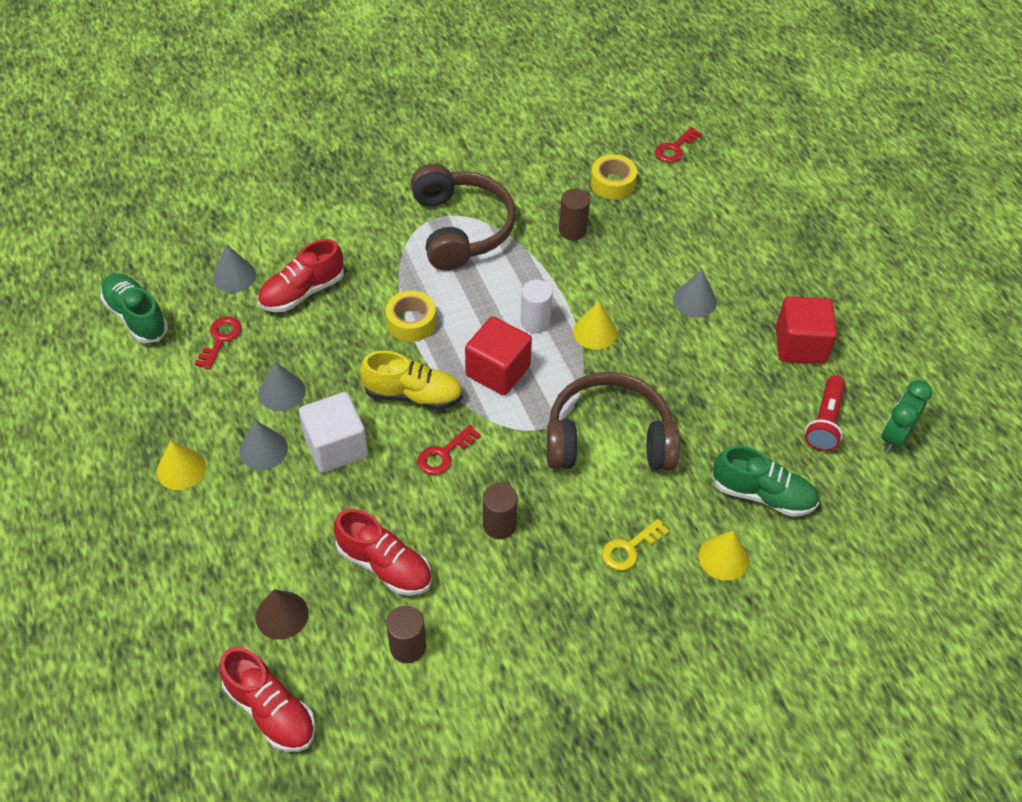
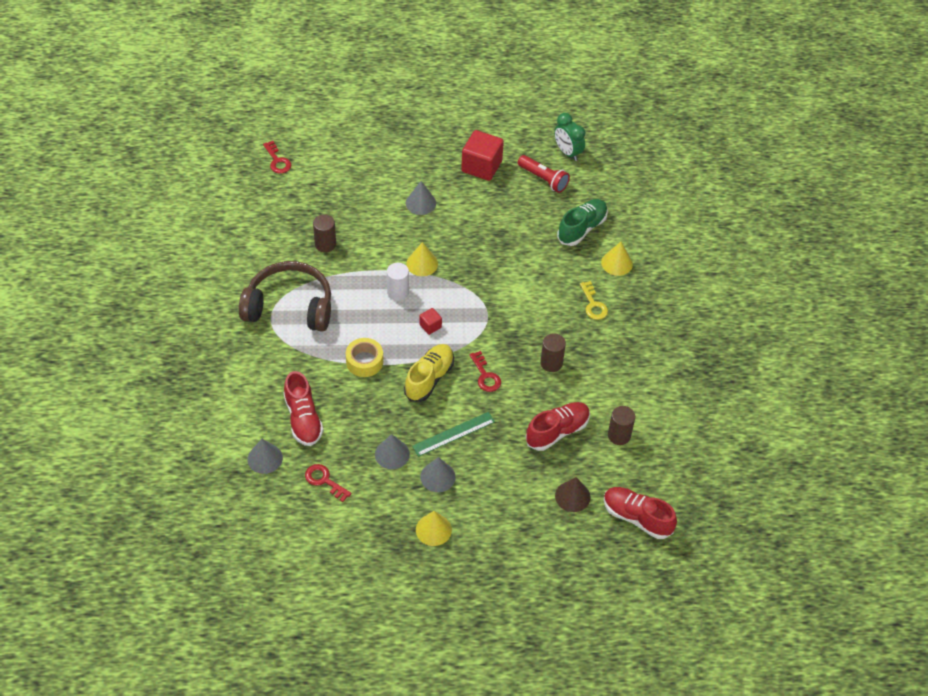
camera: 70 degrees left, 0 degrees up
(136, 317) = (275, 531): green shoe -> none
(271, 710) = (637, 517): red shoe -> red shoe turned 120 degrees counterclockwise
(336, 446) = (453, 434): white cube -> green ruler
(498, 371) = (430, 326): red cube -> red cube, size x0.48
(608, 439) = (510, 286): brown headphones -> none
(612, 183) = (292, 207): yellow tape -> none

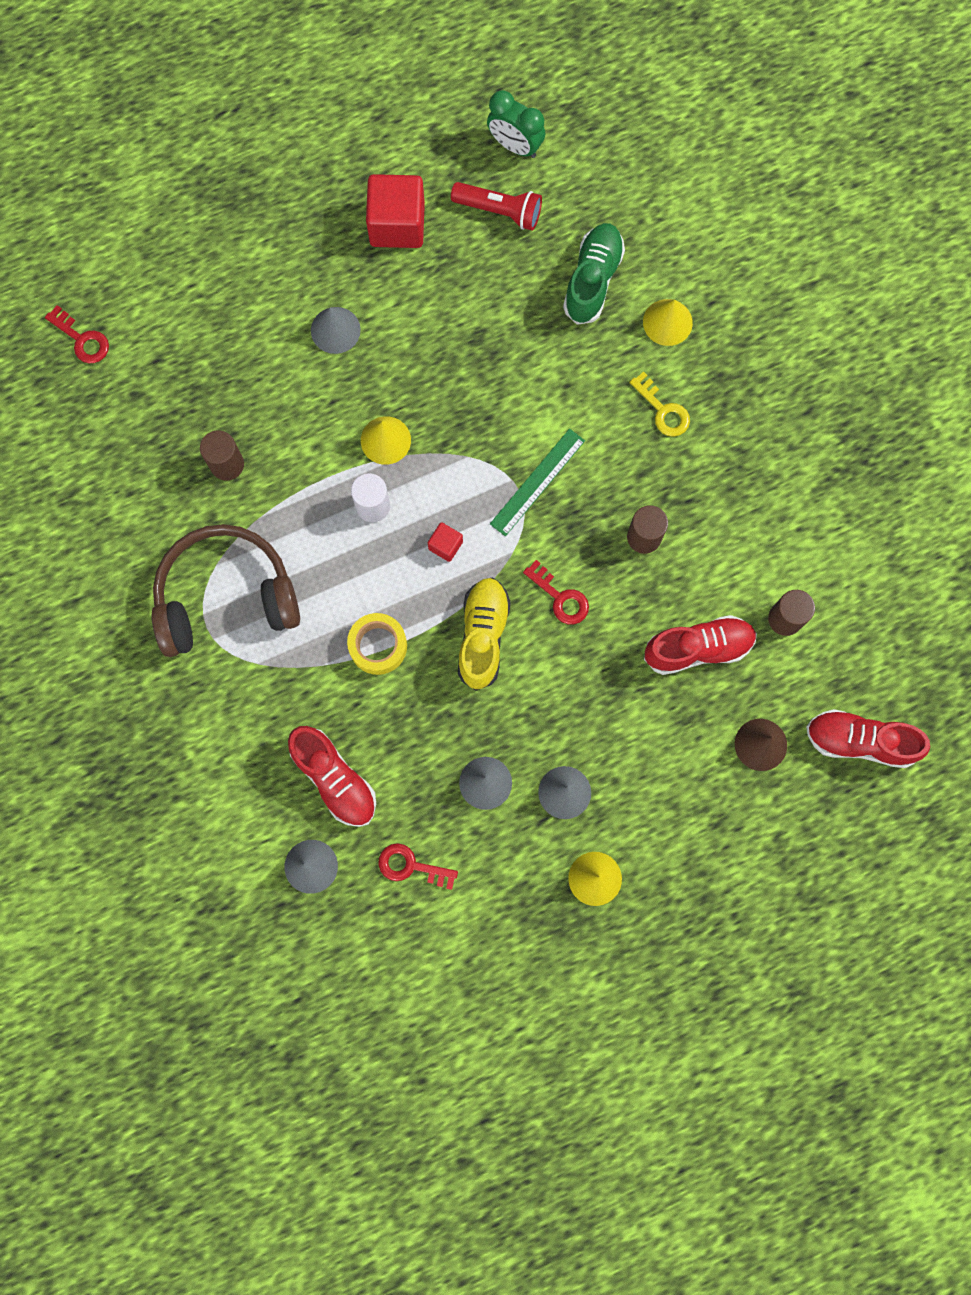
camera: 20 degrees left, 25 degrees up
(453, 434) = (556, 713): green ruler -> green ruler (537, 482)
(557, 431) = (698, 648): red shoe -> red shoe turned 45 degrees clockwise

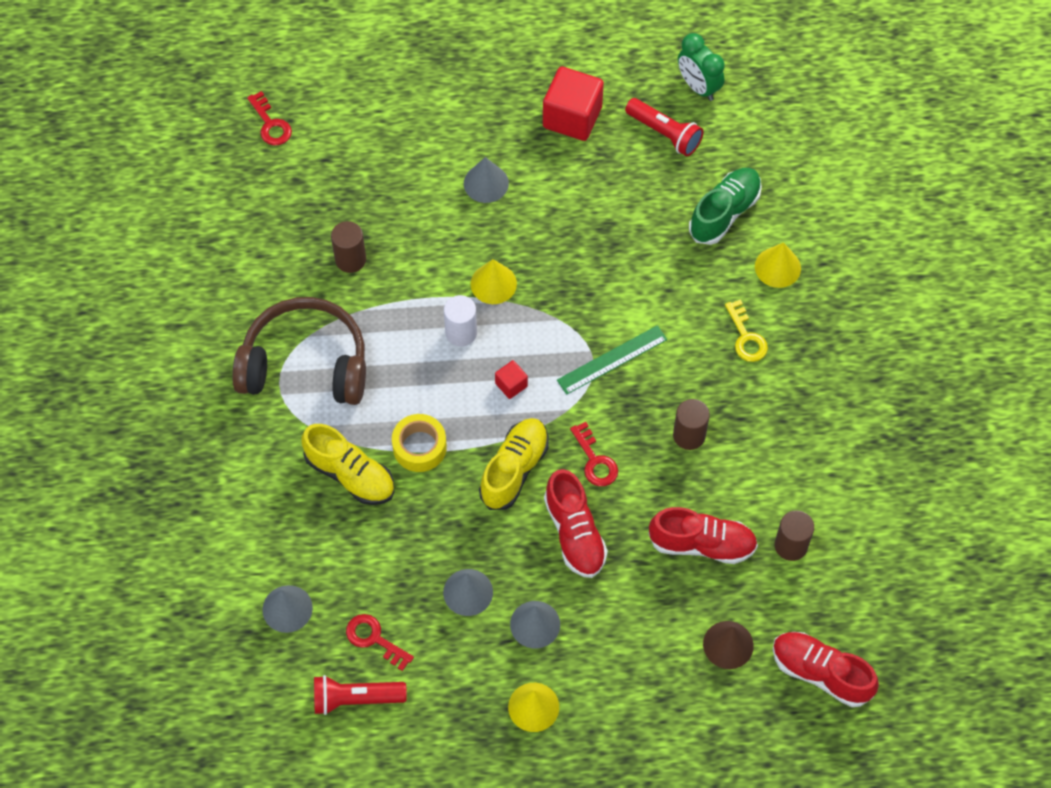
camera: 20 degrees right, 15 degrees down
(319, 700) = (350, 474): none -> yellow shoe
(335, 779) = (337, 543): red shoe -> red shoe (574, 533)
(416, 935) = (355, 699): none -> red flashlight

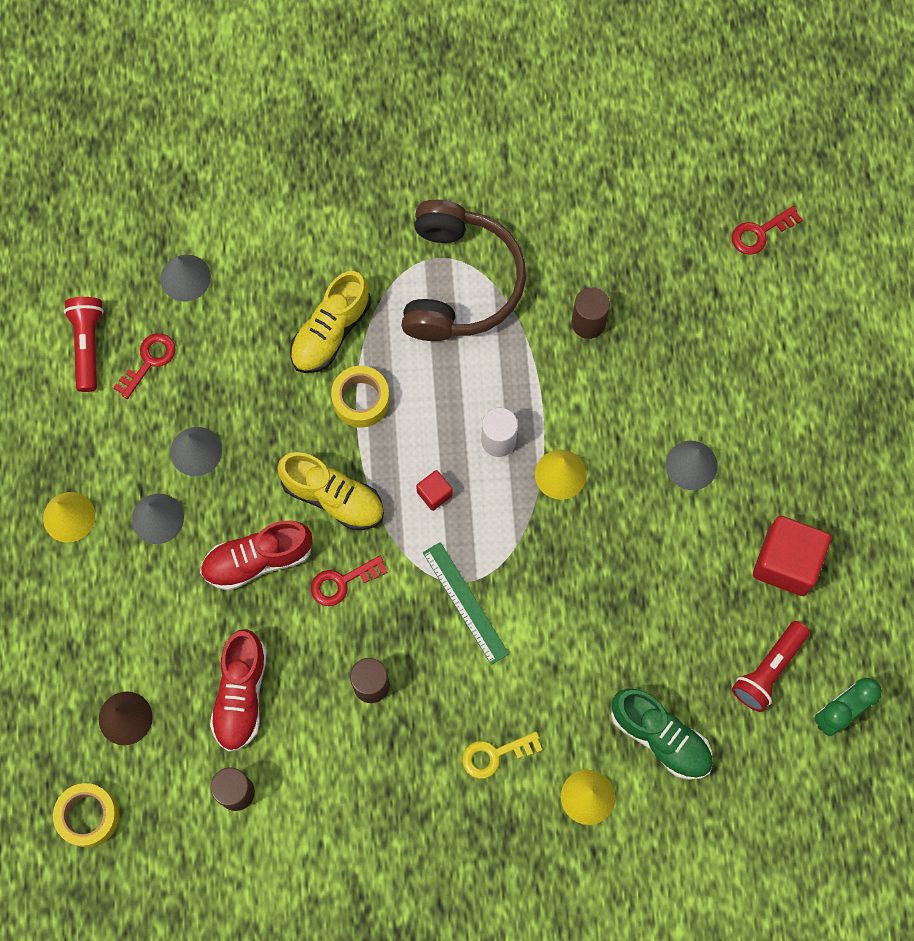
camera: 90 degrees right, 10 degrees up
(820, 673) = (88, 816): red shoe -> yellow tape

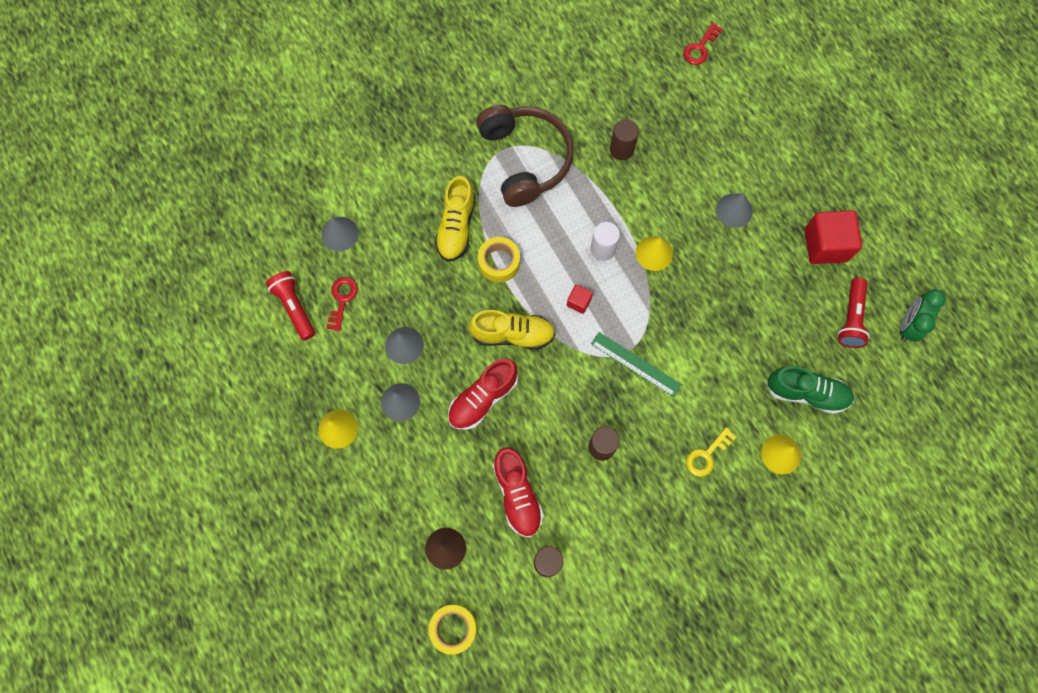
camera: 25 degrees left, 0 degrees up
(342, 582) = (547, 387): red key -> none

